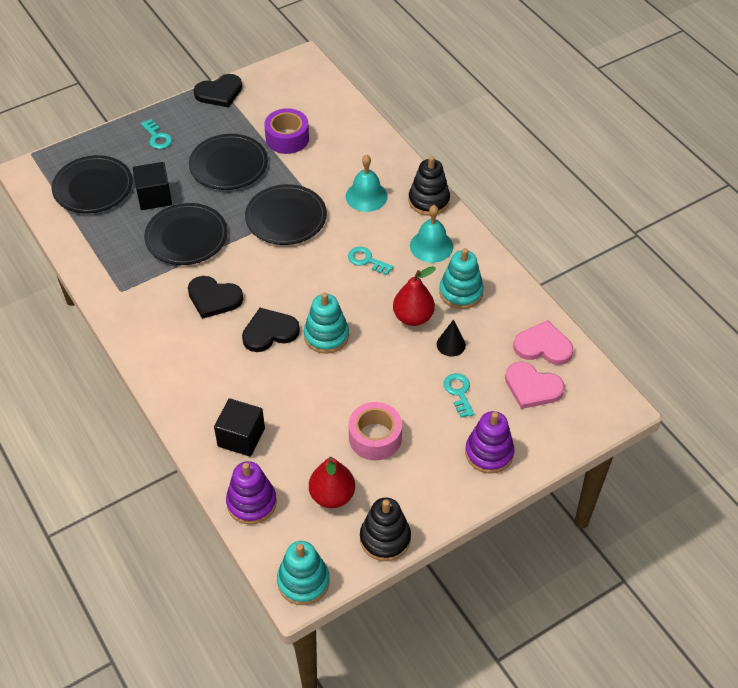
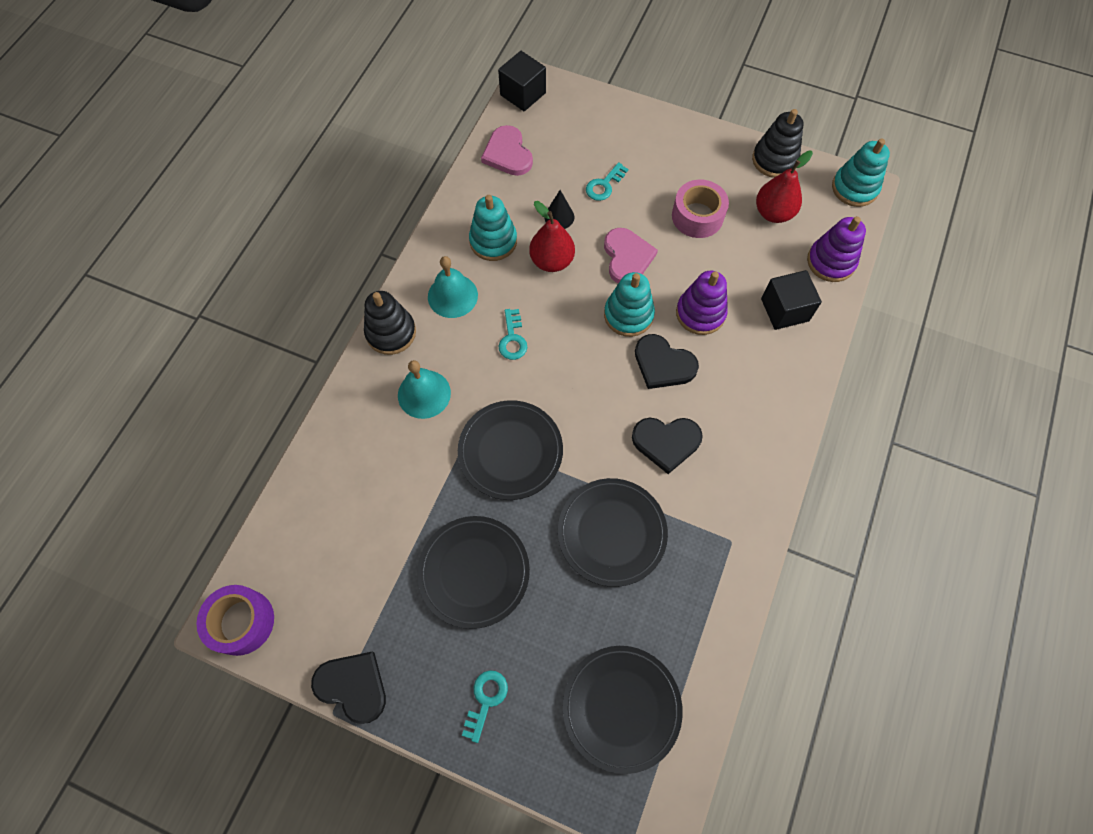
camera: 125 degrees left, 15 degrees up
(154, 197) = (582, 617): black cube -> black cube (523, 94)
(214, 298) = (666, 442): black heart -> black heart turned 105 degrees clockwise
(287, 138) = (386, 537): purple tape -> purple tape (241, 622)
(489, 453) = (644, 137): purple stacking toy -> purple stacking toy (700, 313)
(532, 387) = (557, 141): pink heart -> pink heart (627, 257)

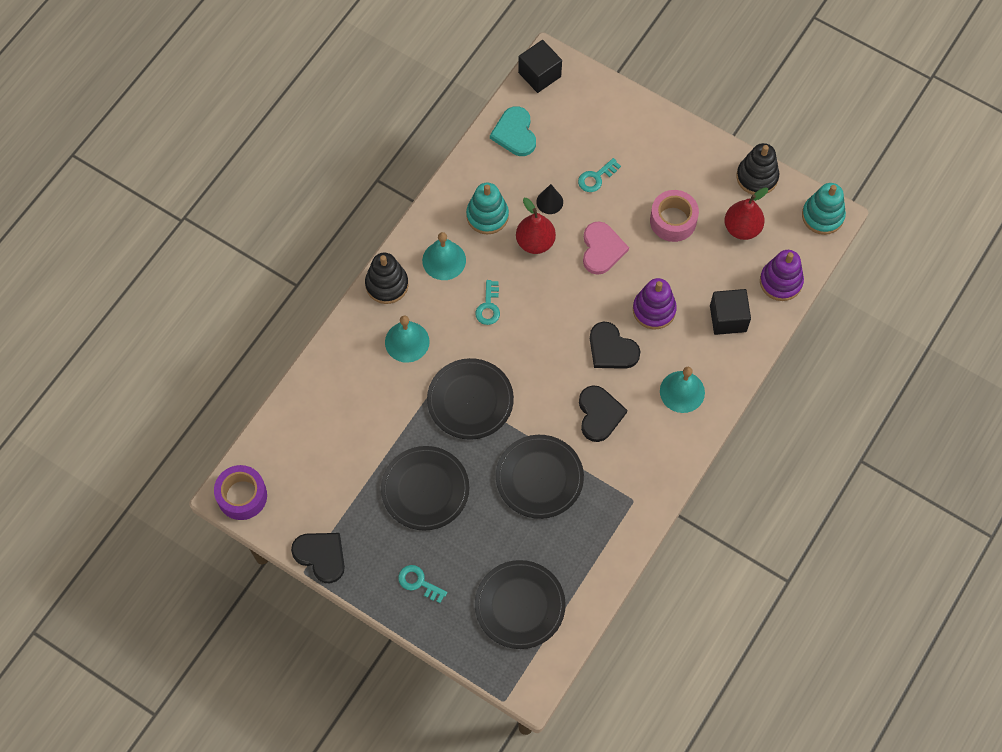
camera: 10 degrees right, 0 degrees up
(486, 700) = (419, 582): turquoise key -> turquoise key turned 90 degrees counterclockwise
(508, 154) = (515, 133): pink heart -> turquoise heart
(628, 315) = (591, 301): turquoise stacking toy -> none
(666, 442) = (599, 414): black heart -> black heart turned 105 degrees counterclockwise
(755, 400) = (682, 391): none -> turquoise bell

